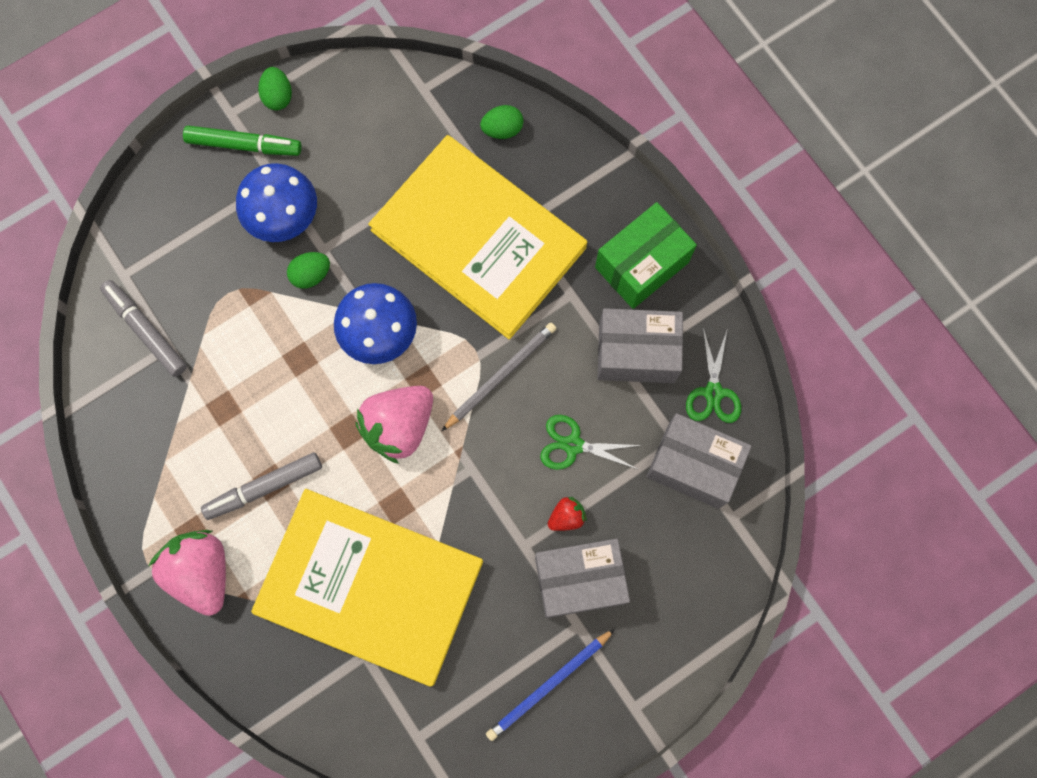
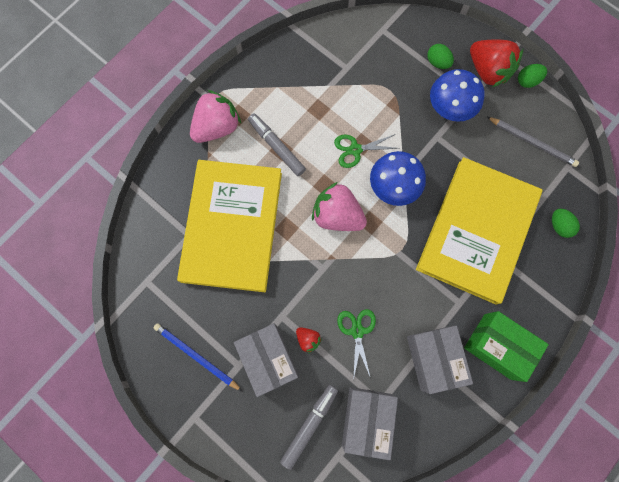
camera: 75 degrees right, 0 degrees up
(146, 330) = (352, 52): grey marker -> grey marker (309, 425)
(244, 145) = (488, 71): green marker -> red strawberry
(311, 275) = (418, 135): green egg -> green egg (437, 62)
(501, 375) = (389, 270): grey pencil -> grey pencil (532, 142)
(713, 392) = (422, 420): green scissors -> green scissors (355, 149)

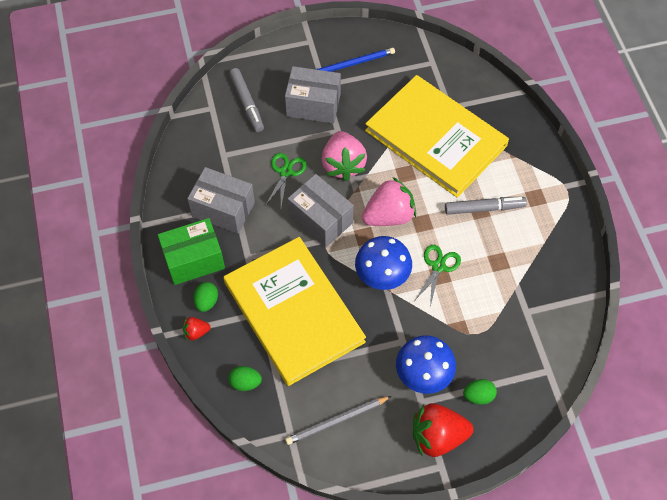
camera: 125 degrees right, 15 degrees down
(217, 127) = (534, 175): pink strawberry -> pink strawberry (343, 165)
(308, 339) = (307, 137): red strawberry -> red strawberry (196, 332)
(357, 331) = (286, 172): green scissors -> green scissors turned 105 degrees counterclockwise
(366, 419) = (220, 139): grey box -> grey box (320, 219)
(527, 81) = (401, 467): green egg -> green egg (206, 301)

